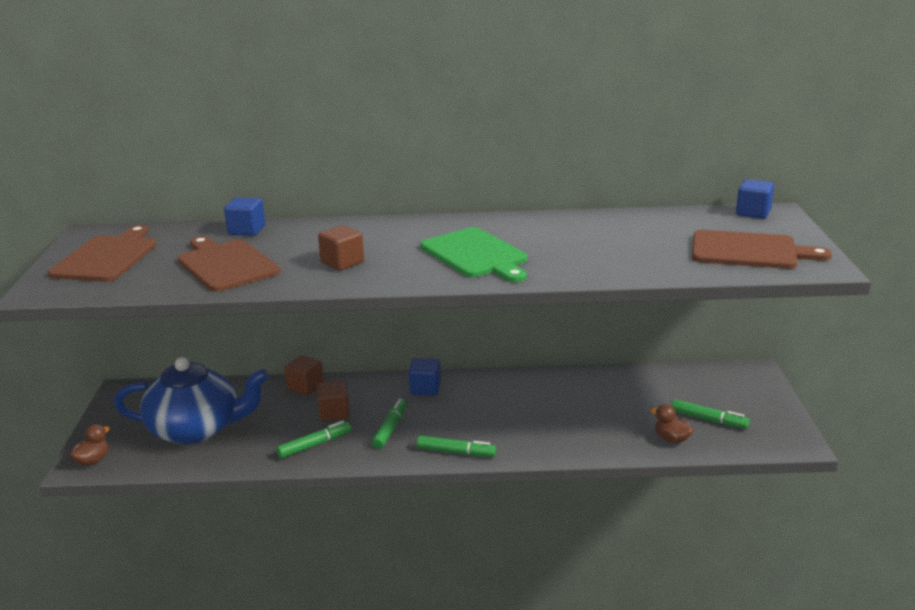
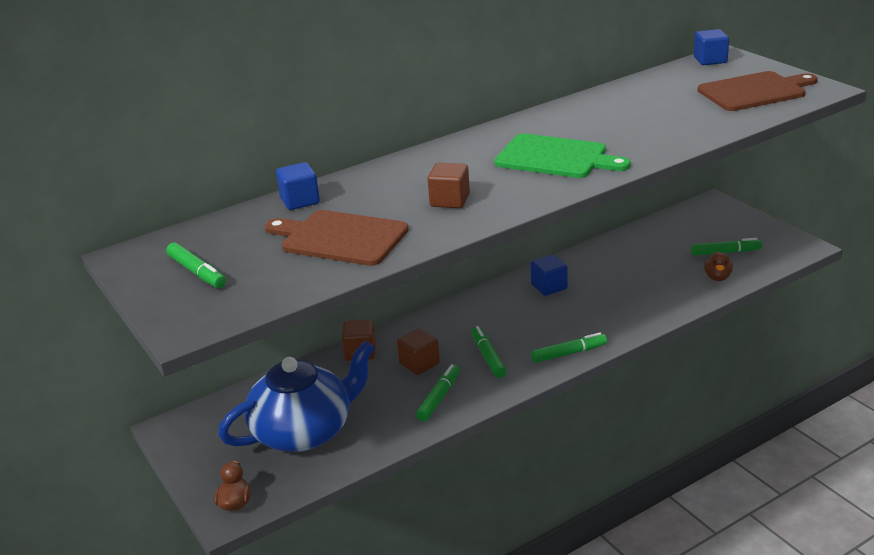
camera: 30 degrees left, 5 degrees up
(107, 257) = (197, 272): brown cutting board -> green marker
(425, 388) = (474, 312): blue cube -> blue cube (549, 287)
(671, 439) = (717, 277): brown duck -> brown duck turned 90 degrees counterclockwise

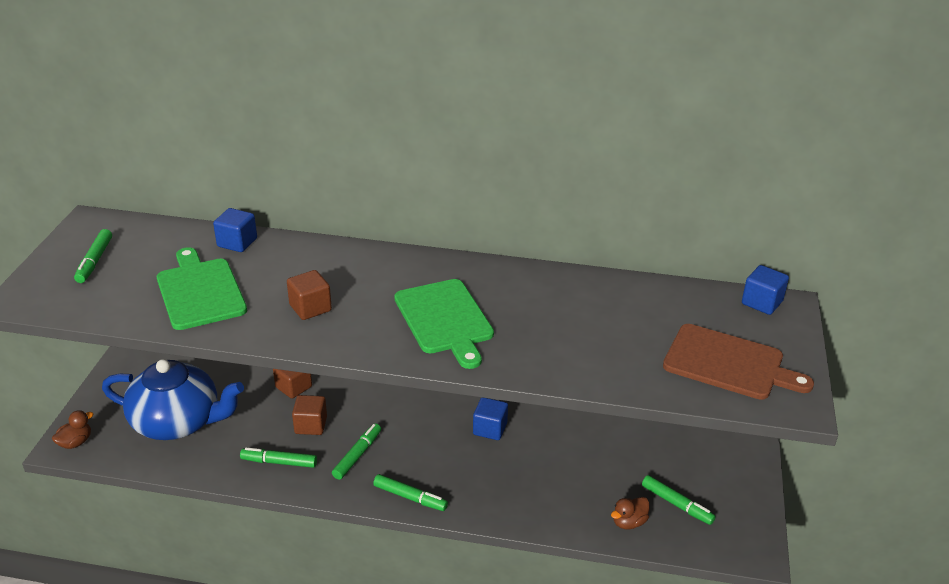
camera: 40 degrees right, 5 degrees up
(340, 238) = (200, 291): brown cutting board -> green cutting board
(438, 398) = (279, 462): green marker -> green marker turned 150 degrees counterclockwise

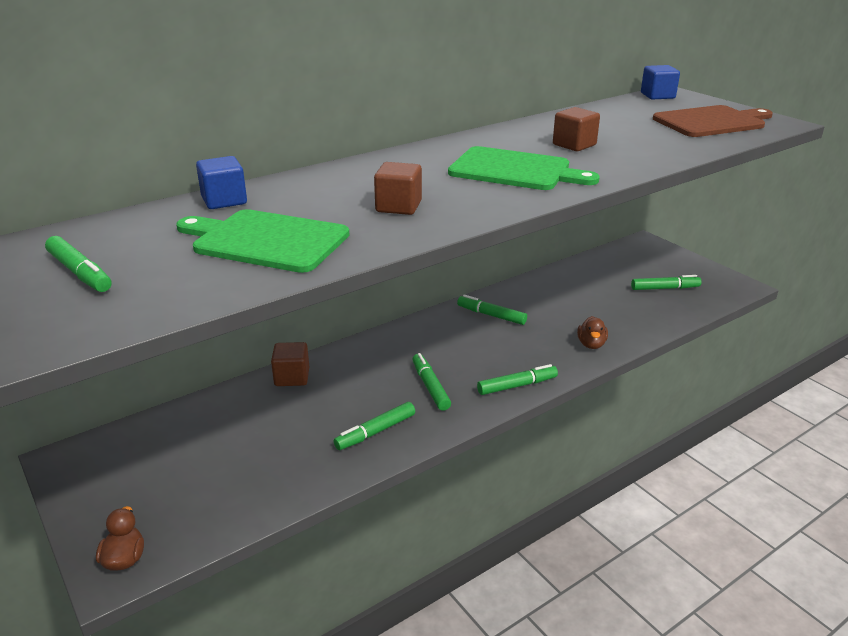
camera: 45 degrees left, 5 degrees down
(178, 422) = (220, 467): blue teapot -> none
(311, 425) = (355, 392): brown cube -> brown cube (574, 145)
(490, 429) = (491, 315): blue cube -> green marker
(629, 522) = (661, 312): brown duck -> brown duck (591, 344)

